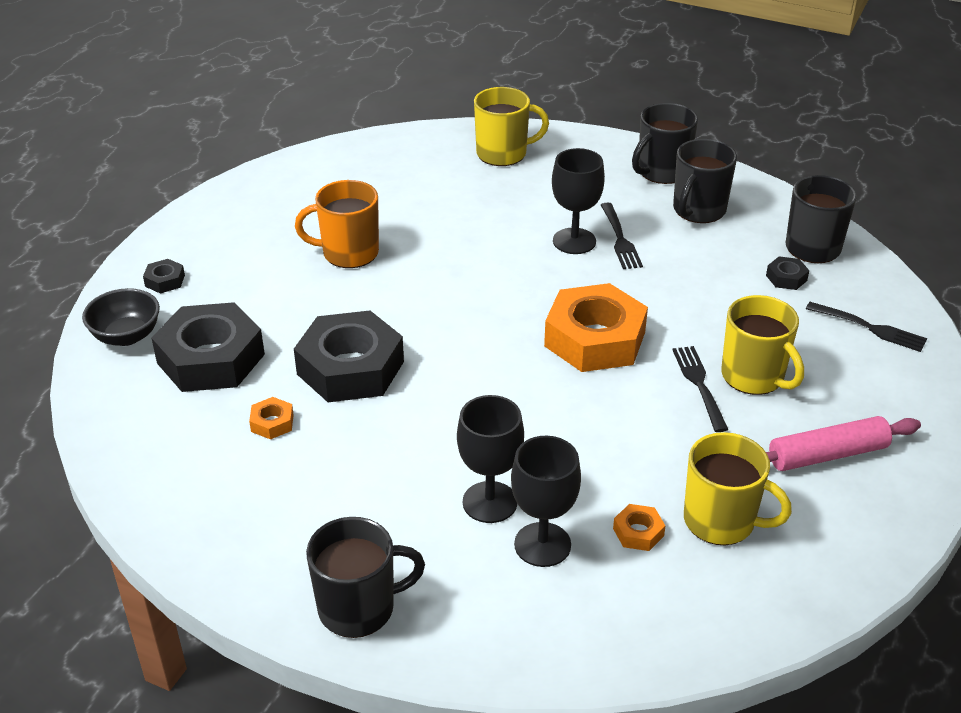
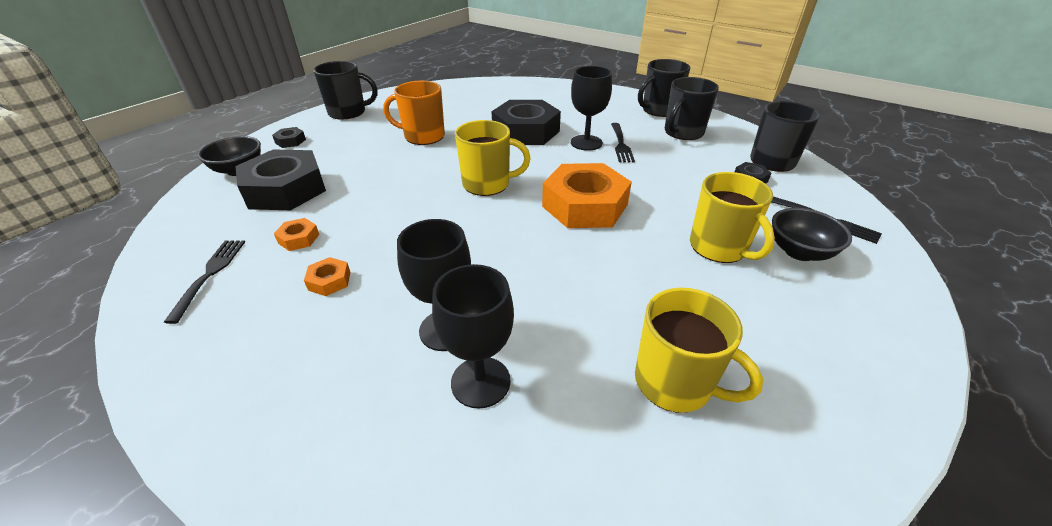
camera: 10 degrees right, 0 degrees up
(350, 368) = (383, 206): black nut -> black nut (526, 131)
(359, 608) = (262, 427): black mug -> black mug (348, 112)
(503, 154) = (552, 94): yellow mug -> yellow mug (488, 184)
(638, 532) = (583, 382): orange nut -> orange nut (329, 281)
(700, 385) = (668, 249): black fork -> black fork (209, 275)
(827, 455) = (792, 326): pink rolling pin -> none
(838, 372) = (799, 252): none -> black bowl

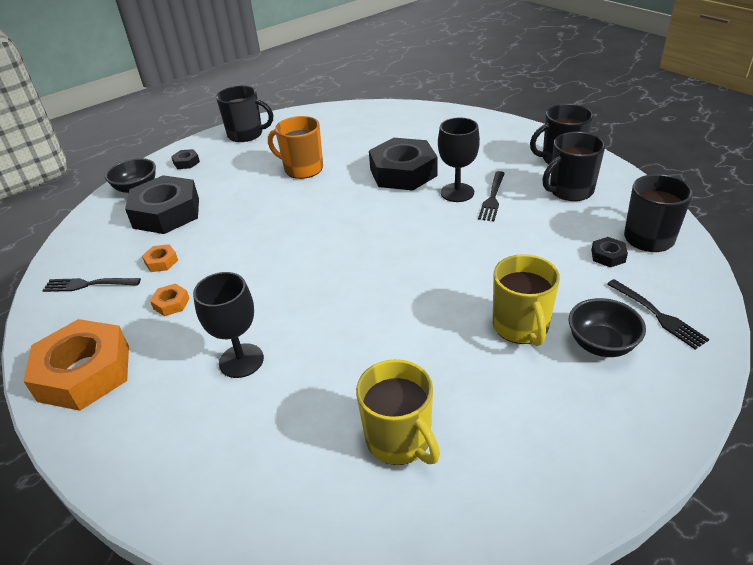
camera: 20 degrees right, 0 degrees up
(209, 275) = (89, 284): black fork -> black fork turned 105 degrees counterclockwise
(480, 382) = (248, 407): black goblet -> none
(488, 184) = (337, 229): yellow mug -> none
(585, 205) = (416, 263): orange nut -> orange nut (85, 373)

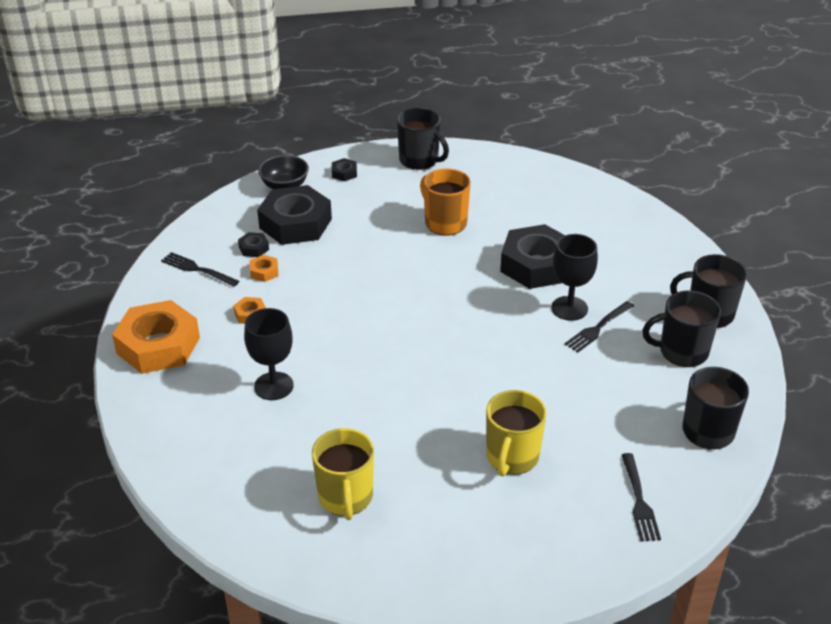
camera: 25 degrees right, 0 degrees up
(601, 344) = (565, 501): black bowl -> none
(608, 256) = (651, 431): black nut -> black nut (254, 248)

